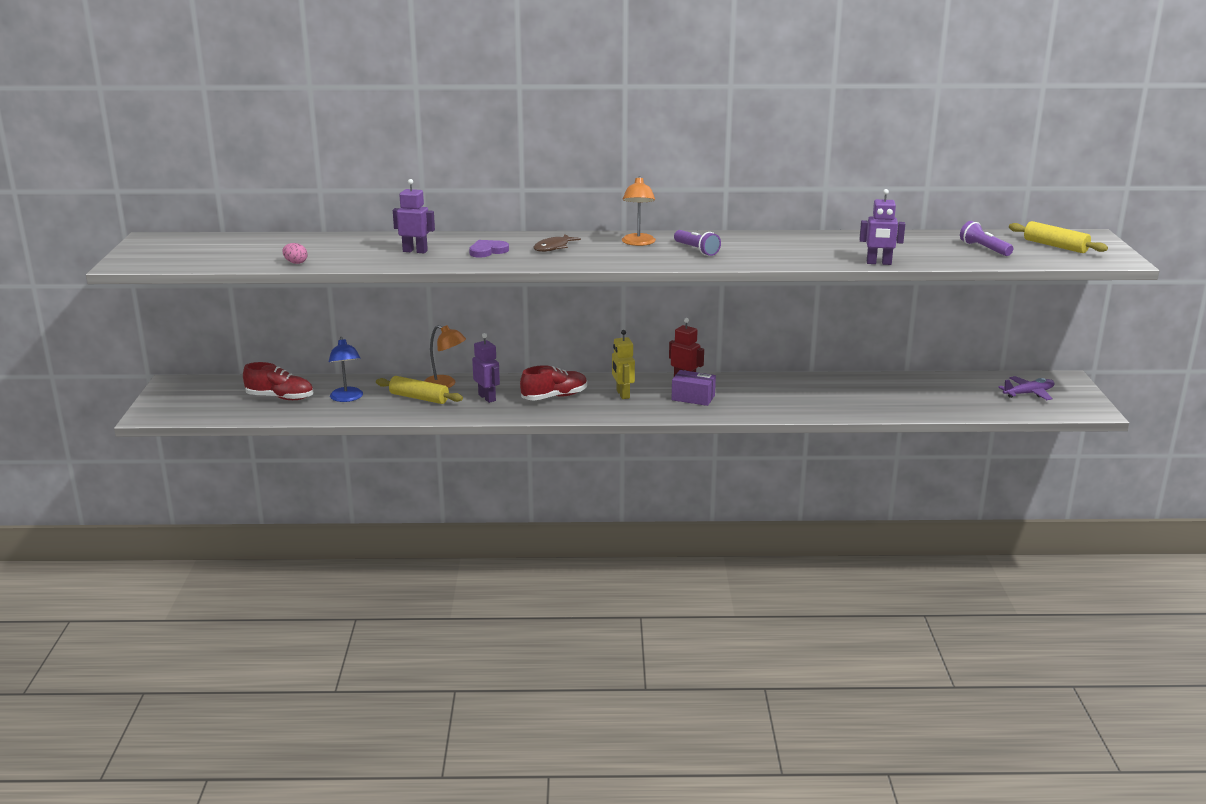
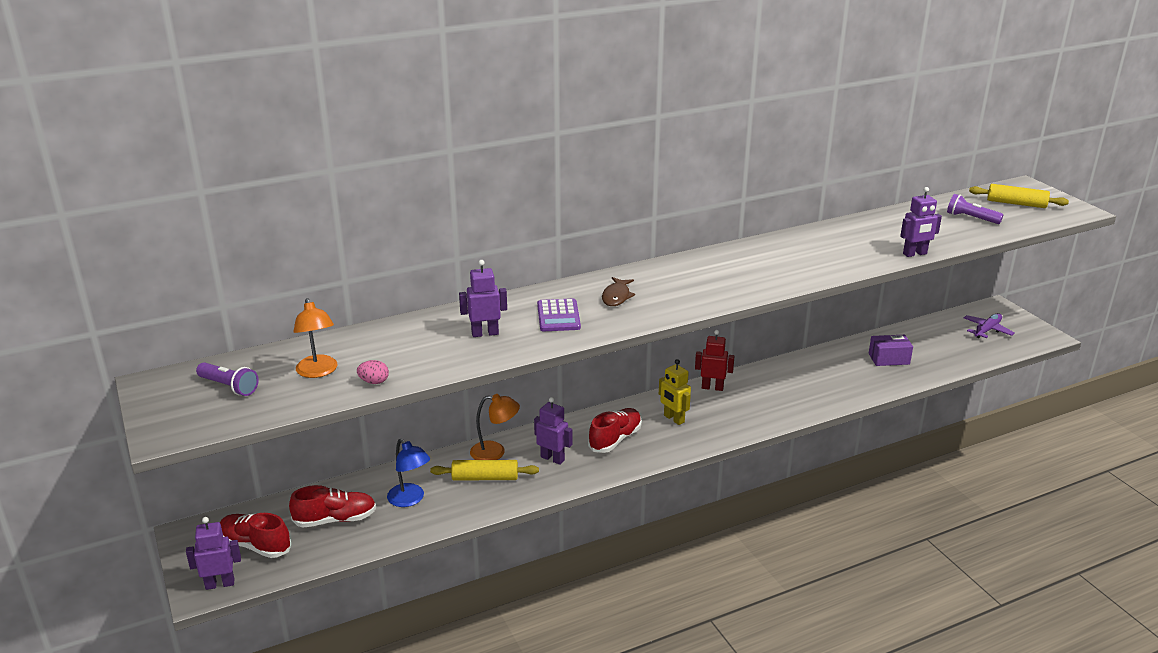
camera: 25 degrees left, 5 degrees up
(164, 414) = (220, 584): none -> purple robot
(210, 399) = (255, 545): none -> red shoe
(487, 251) = (558, 316): purple heart -> purple calculator
(638, 243) = (687, 272): orange lamp -> orange lamp (318, 372)
(693, 398) = (738, 406): purple box -> purple box (889, 359)
(696, 250) = (749, 271): purple flashlight -> purple flashlight (229, 387)

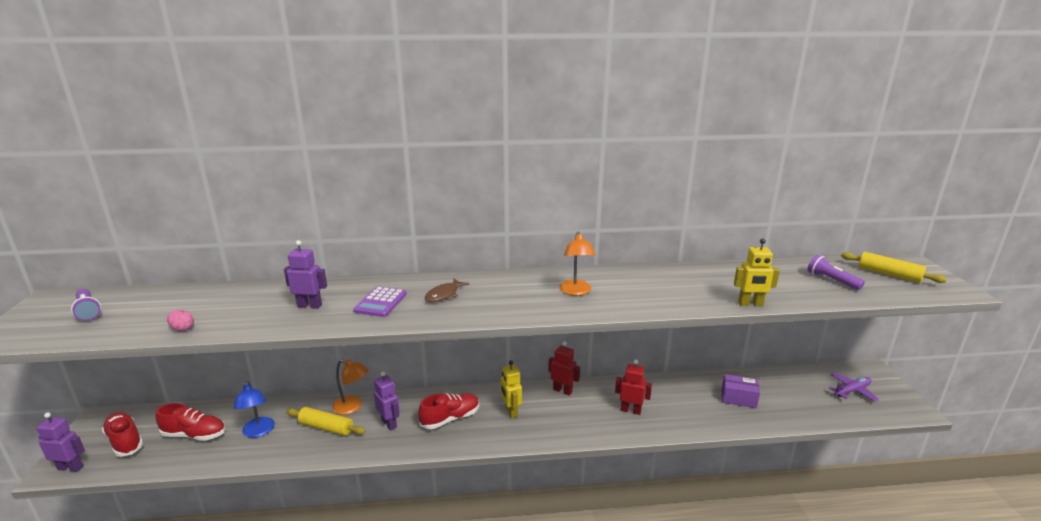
camera: 20 degrees right, 5 degrees down
(318, 372) = (158, 312): orange lamp -> orange lamp (576, 291)
(793, 392) = (630, 410): none -> red robot
(915, 254) = (750, 304): purple robot -> yellow robot

